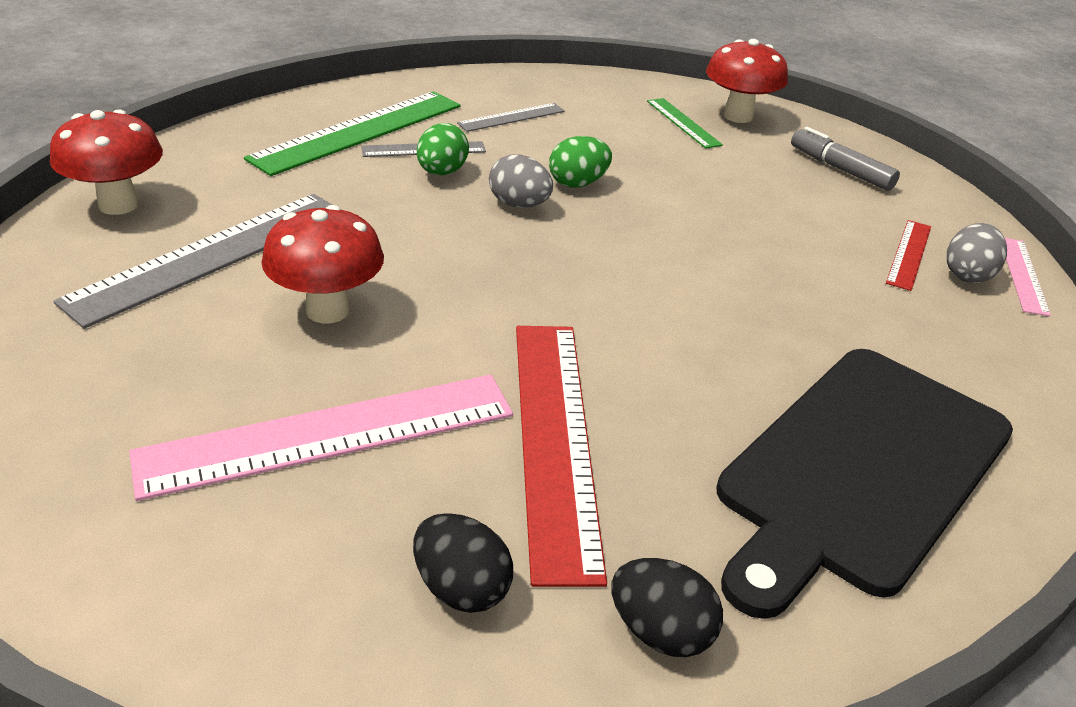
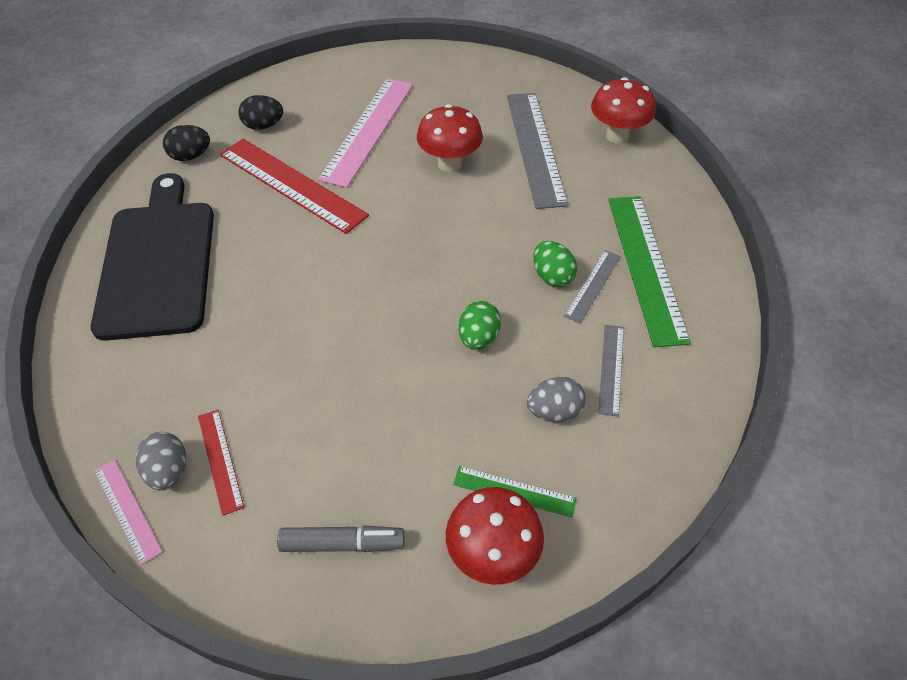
camera: 135 degrees right, 15 degrees up
(519, 204) = (479, 289): grey egg -> grey egg (554, 411)

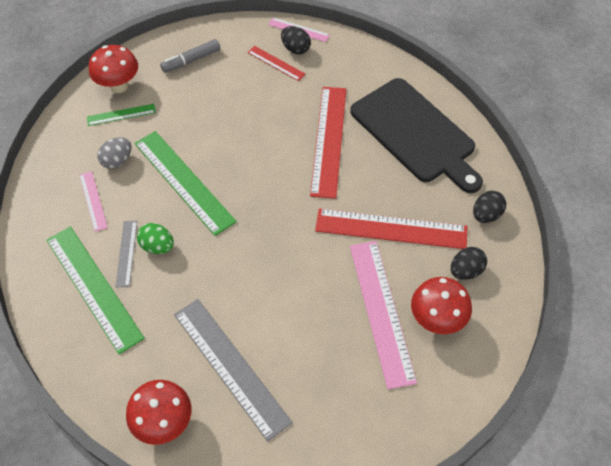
camera: 150 degrees right, 5 degrees up
(168, 471) = (295, 49): grey egg -> black egg
(262, 303) = (329, 140): none -> red ruler
(449, 164) = (290, 310): red mushroom -> red mushroom (436, 320)
(478, 338) = (184, 181): green egg -> green ruler
(611, 369) = (93, 201): grey ruler -> pink ruler

